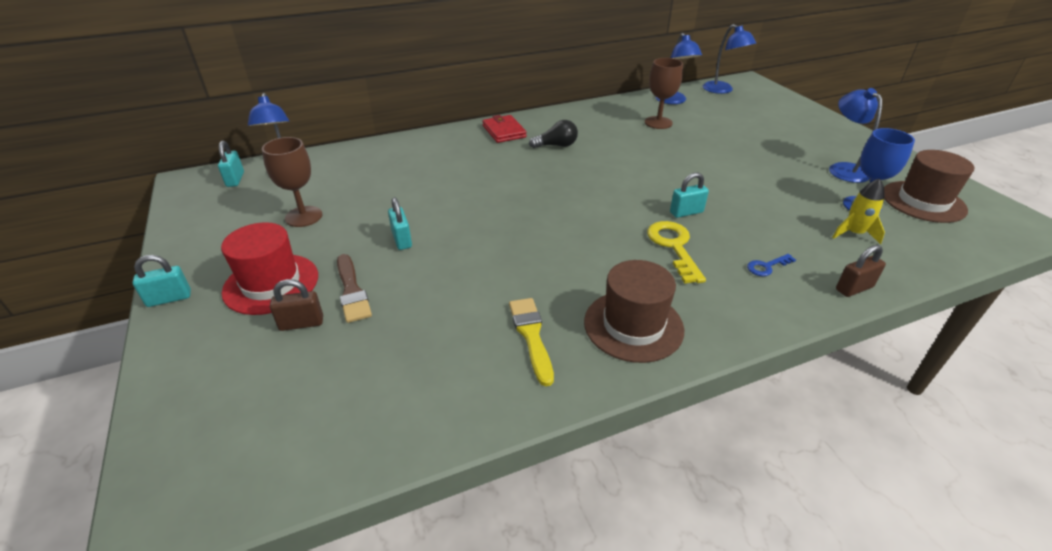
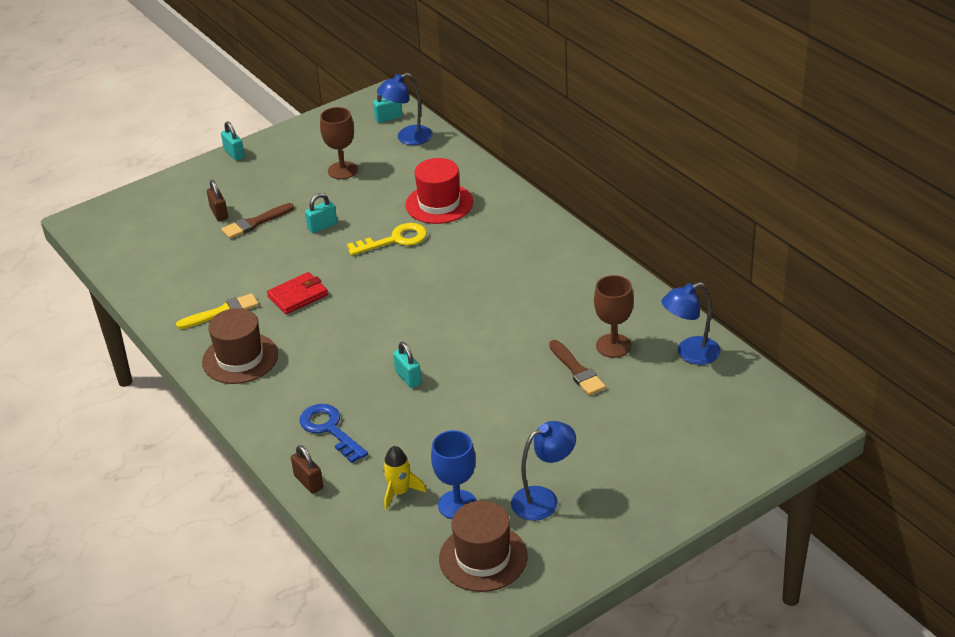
camera: 80 degrees right, 0 degrees up
(271, 283) = (257, 187): red hat -> red hat (439, 204)
(504, 131) = (540, 236): red wallet -> red wallet (298, 296)
(556, 145) = (520, 277): black light bulb -> none
(674, 247) = (347, 373): yellow key -> yellow key (394, 240)
(686, 138) = (577, 370): none -> brown brush
(722, 90) = (755, 398): blue lamp -> none
(767, 266) = (330, 430): blue key -> blue key, size x1.88

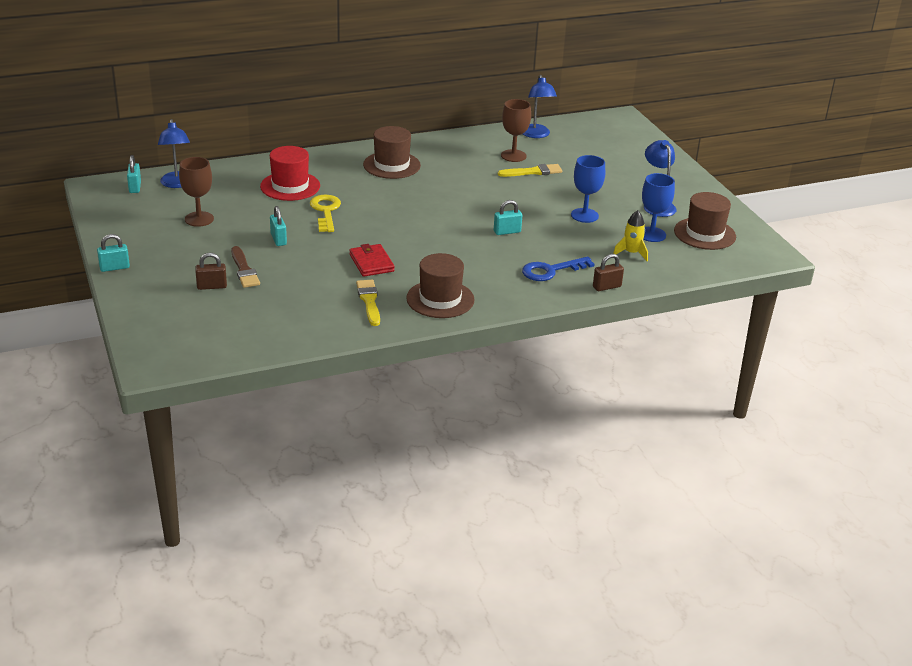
camera: 80 degrees left, 5 degrees down
(480, 435) = (584, 215): none -> blue goblet
(529, 258) = (391, 165): none -> brown hat
(577, 370) = (532, 172): brown brush -> yellow brush

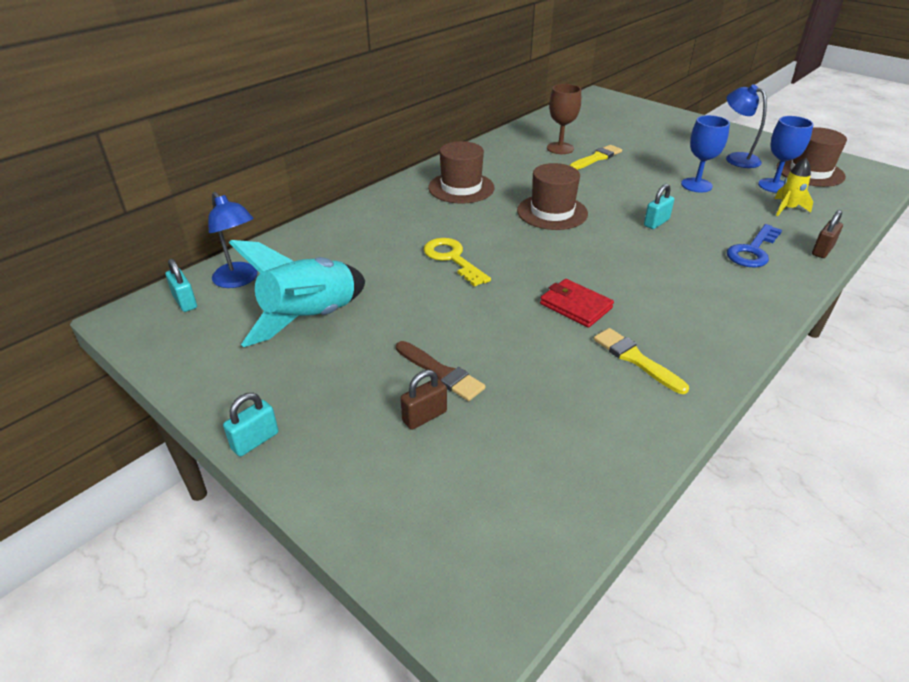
camera: 25 degrees left, 5 degrees up
(199, 219) = (311, 319): brown goblet -> turquoise rocket
(278, 239) = (438, 313): turquoise padlock -> none
(290, 186) = (380, 241): red hat -> none
(440, 299) = (703, 325): brown hat -> brown hat (552, 212)
(536, 135) = (553, 125): blue lamp -> none

